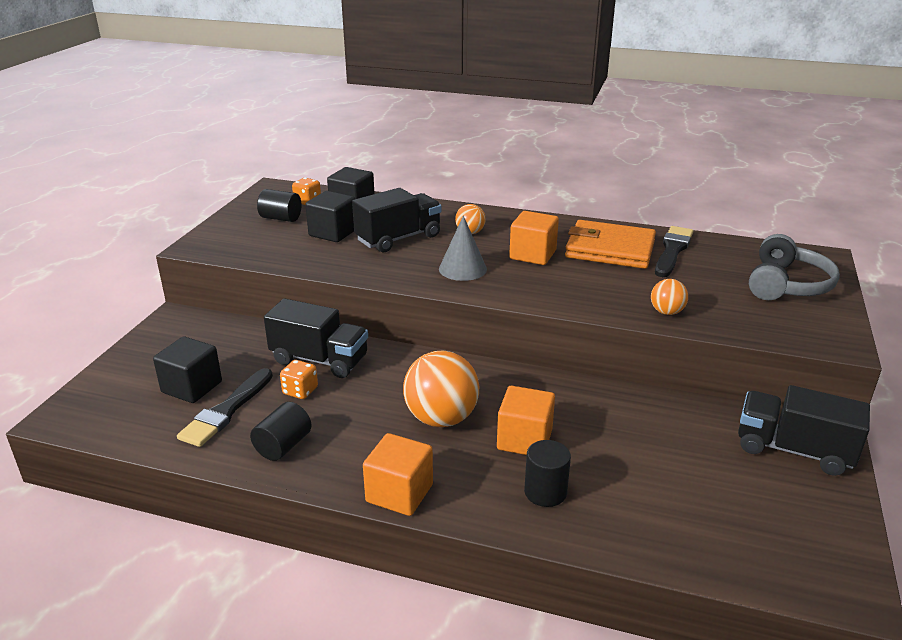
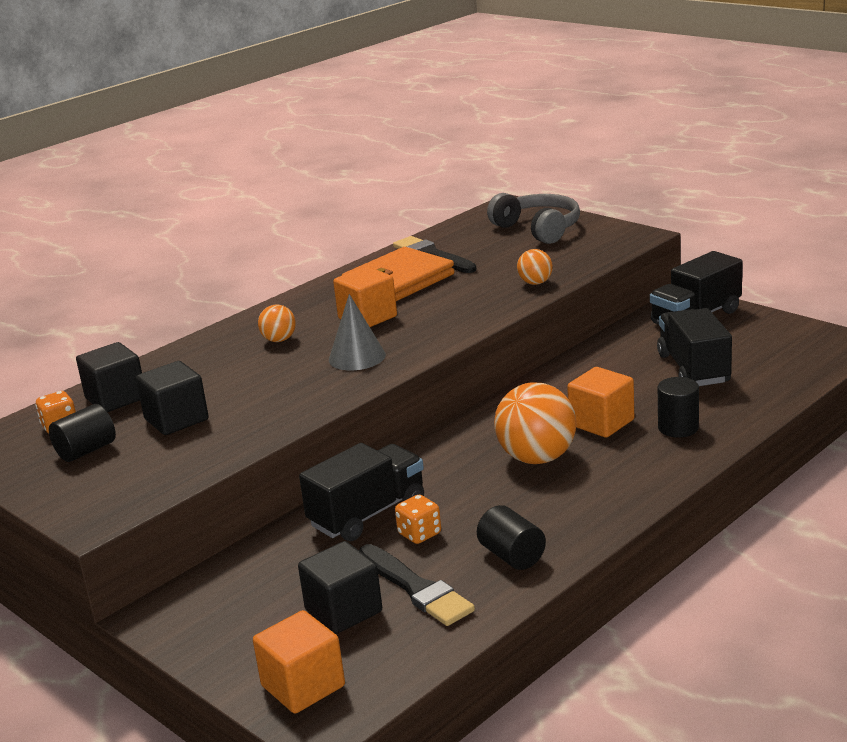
camera: 60 degrees left, 5 degrees down
(398, 238) = (243, 381): black truck -> black truck (693, 369)
(399, 493) = (633, 498): orange cube -> orange cube (303, 686)

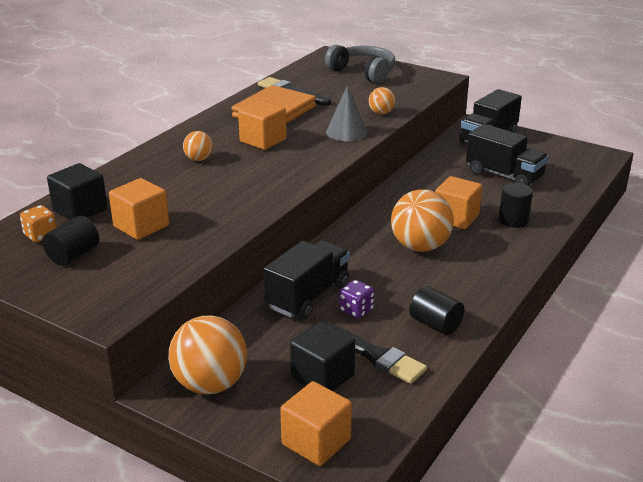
camera: 15 degrees left, 5 degrees up
(176, 419) = (141, 226): black cube -> orange cube
(208, 611) = (210, 384): none -> orange ball
(357, 357) = (269, 172): grey cone -> grey cone (346, 132)
(419, 534) = (356, 310): orange dice -> purple dice
(693, 369) = (504, 176): black truck -> black truck turned 150 degrees clockwise

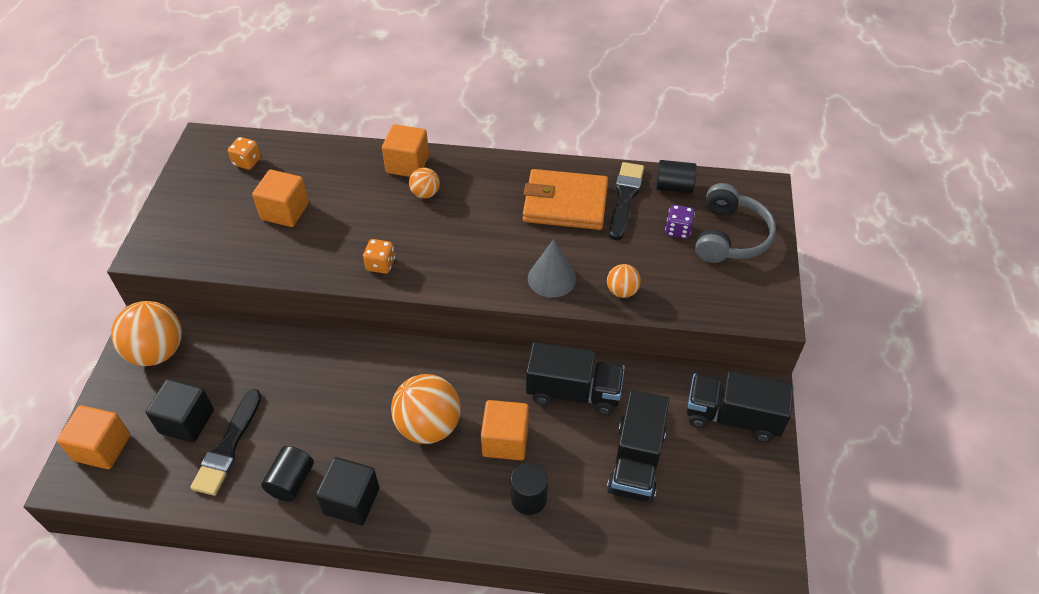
camera: 65 degrees right, 20 degrees up
(73, 255) = (225, 194): black cylinder -> black cylinder (673, 187)
(80, 210) = (296, 163): black cube -> black cube (351, 501)
(263, 140) = (491, 221): orange cube -> orange cube (407, 164)
(263, 193) = (380, 265): none -> orange dice
(308, 296) = (302, 367): black truck -> black truck (573, 392)
(356, 310) = (292, 411): purple dice -> purple dice (678, 230)

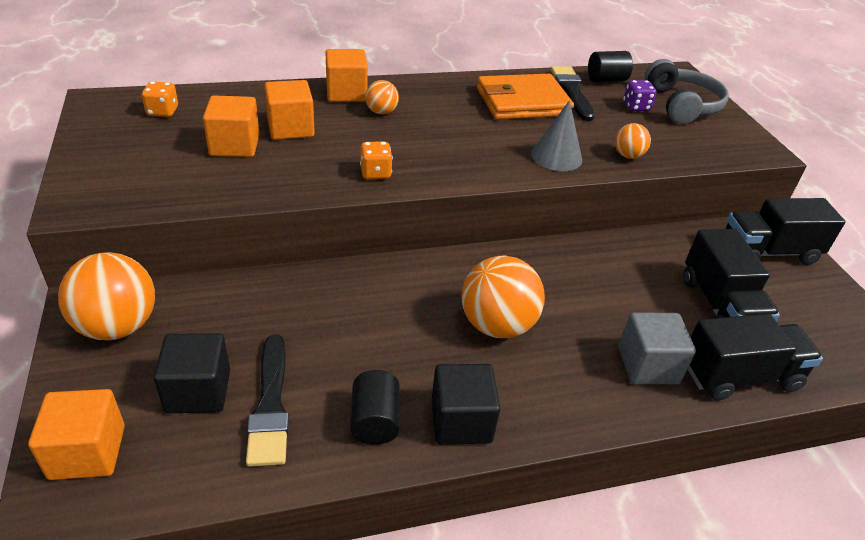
camera: 25 degrees left, 10 degrees down
(505, 440) = (585, 319): orange cube -> orange cube (291, 128)
(528, 498) = (648, 365): black cylinder -> grey cube
(573, 392) = (618, 263): black truck -> black truck (739, 376)

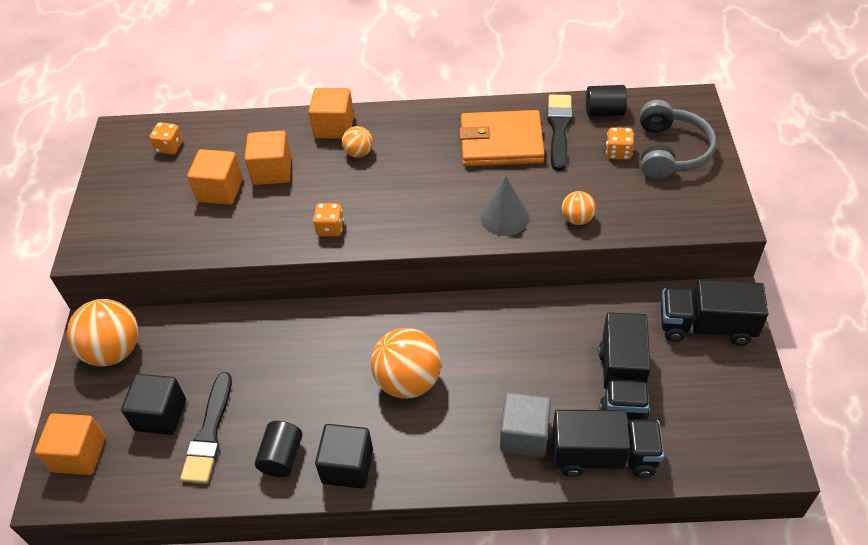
camera: 20 degrees right, 10 degrees up
(636, 107) = (618, 153): purple dice -> orange dice

